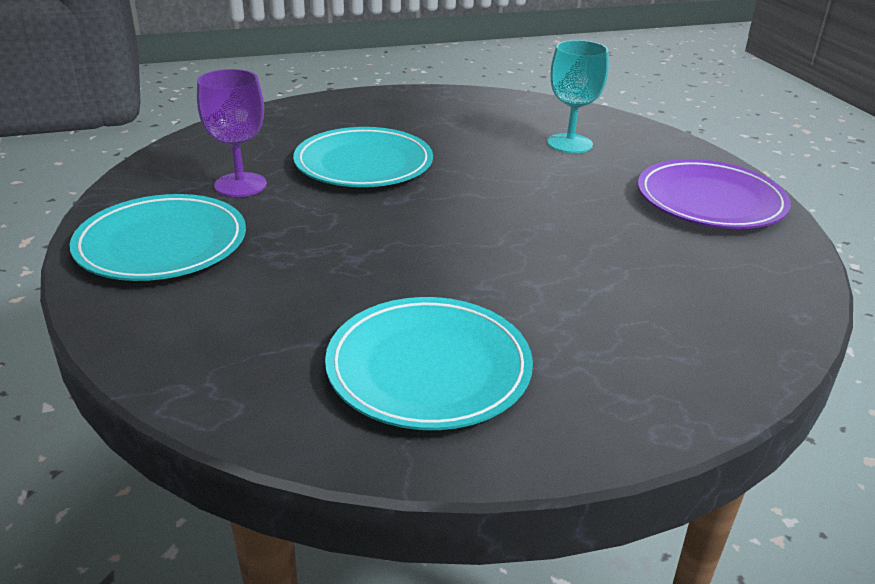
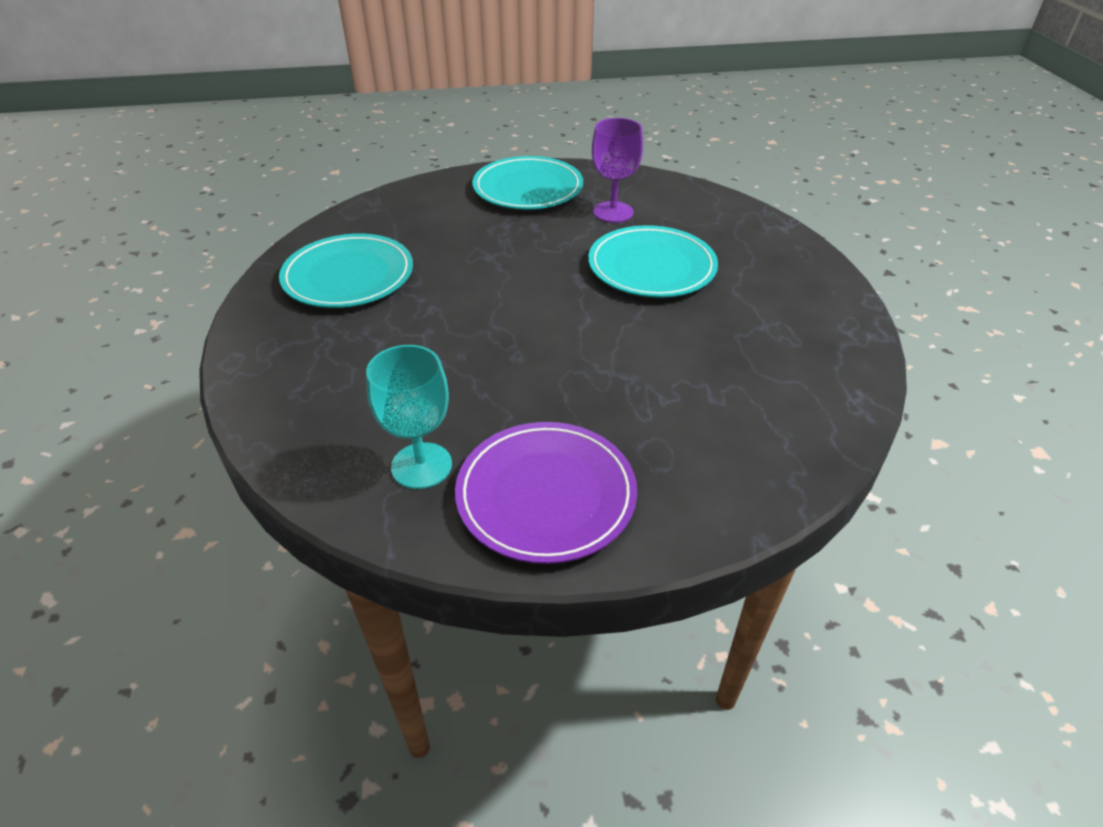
camera: 100 degrees right, 10 degrees up
(569, 143) = (710, 409): turquoise goblet -> turquoise goblet (421, 466)

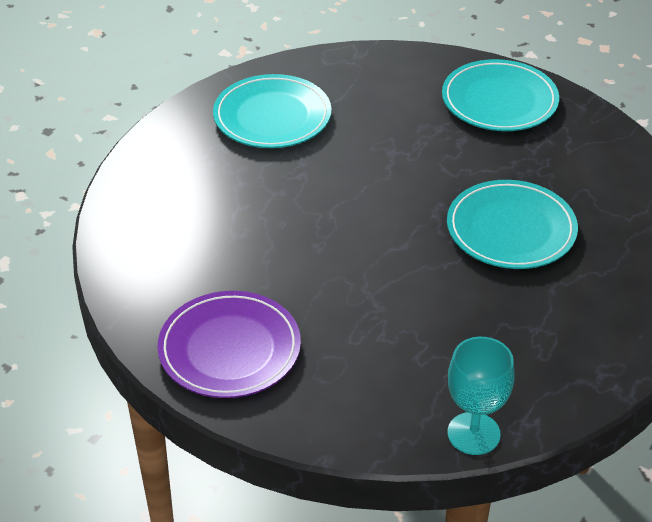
camera: 40 degrees right, 0 degrees up
(421, 466) = (178, 285): turquoise goblet -> turquoise goblet (473, 433)
(613, 212) = (545, 161): purple goblet -> none

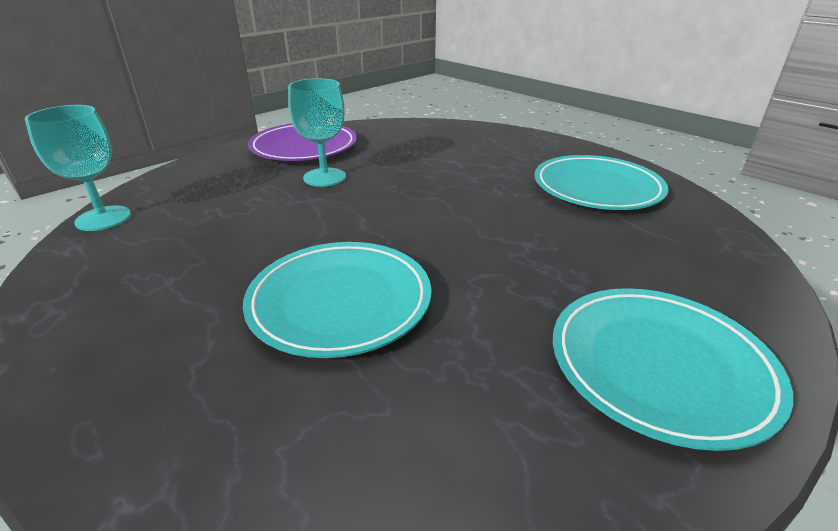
camera: 105 degrees right, 10 degrees down
(314, 301) = (324, 177): none -> turquoise goblet

